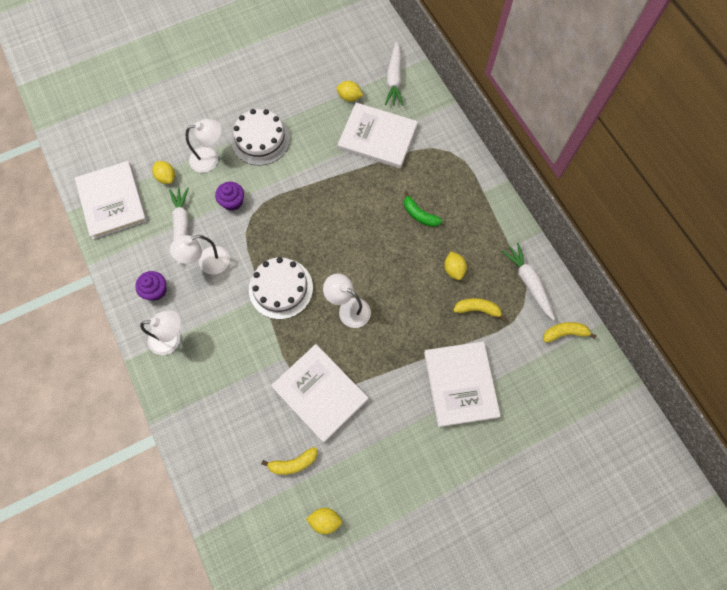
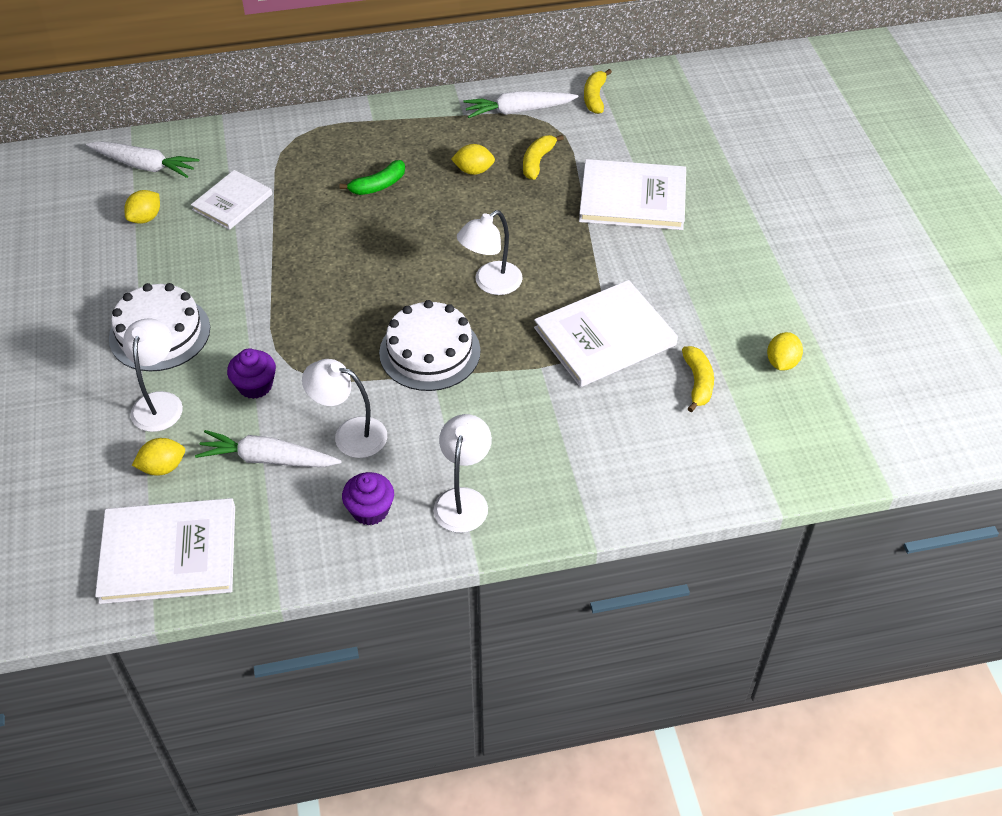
camera: 75 degrees left, 20 degrees down
(207, 263) = (350, 434): white lamp -> white lamp turned 120 degrees clockwise
(377, 137) = (232, 202): white book -> white book, size x0.62

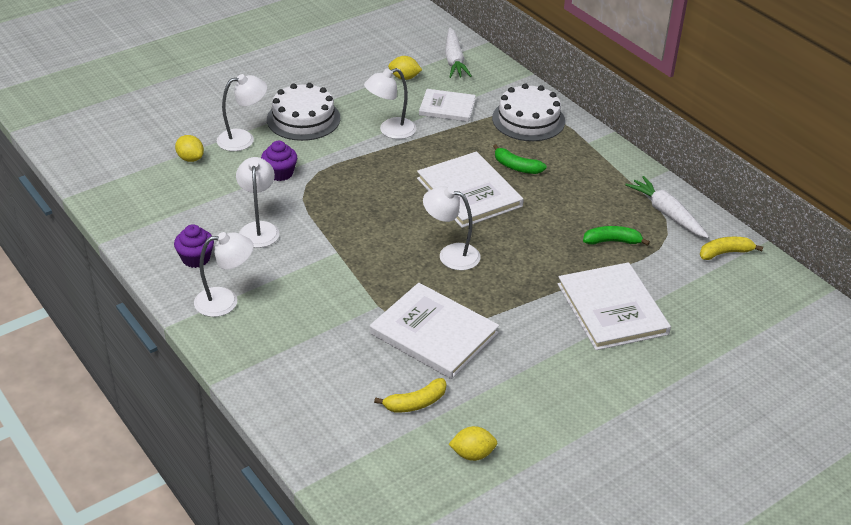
camera: 65 degrees right, 10 degrees down
(169, 553) = (123, 184): white book -> white book (469, 192)
(242, 263) = (390, 131): none -> white lamp
(267, 459) = (218, 199): white carrot -> none
(430, 352) = (359, 243): white cake -> white cake (528, 120)
(473, 171) = (572, 210): yellow lemon -> none
(537, 161) = (612, 241): yellow banana -> green banana

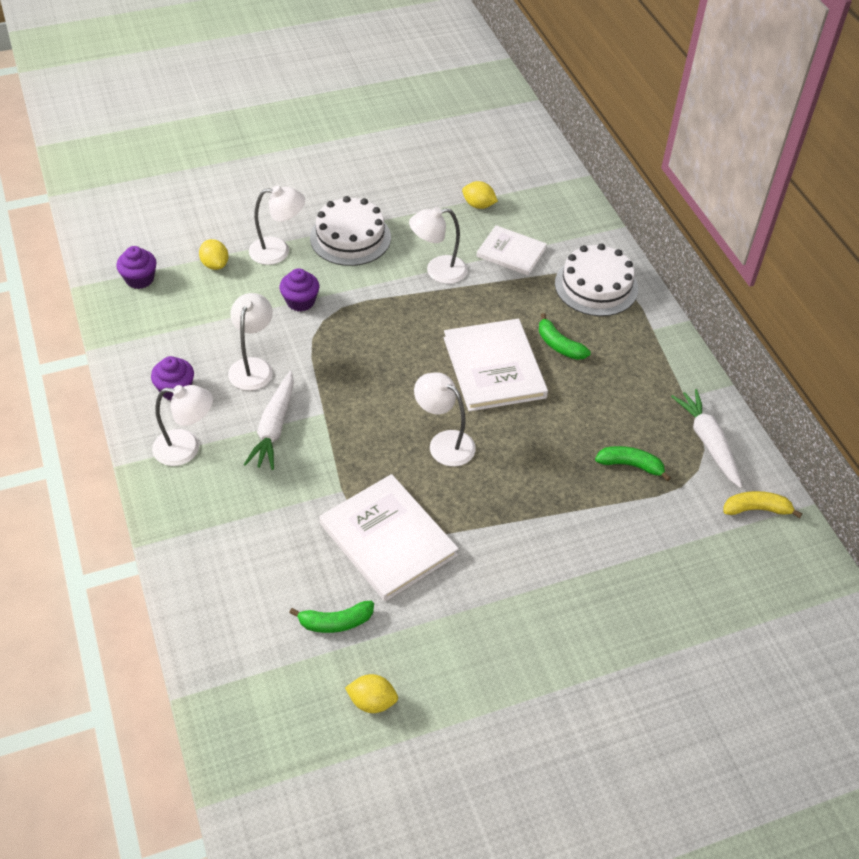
camera: 15 degrees right, 10 degrees up
(125, 181) = (139, 279): none -> purple cupcake
(415, 403) = (335, 622): yellow banana -> green banana
(454, 60) = (542, 192): white carrot -> white carrot (274, 428)
(612, 309) = (596, 553): white book -> none

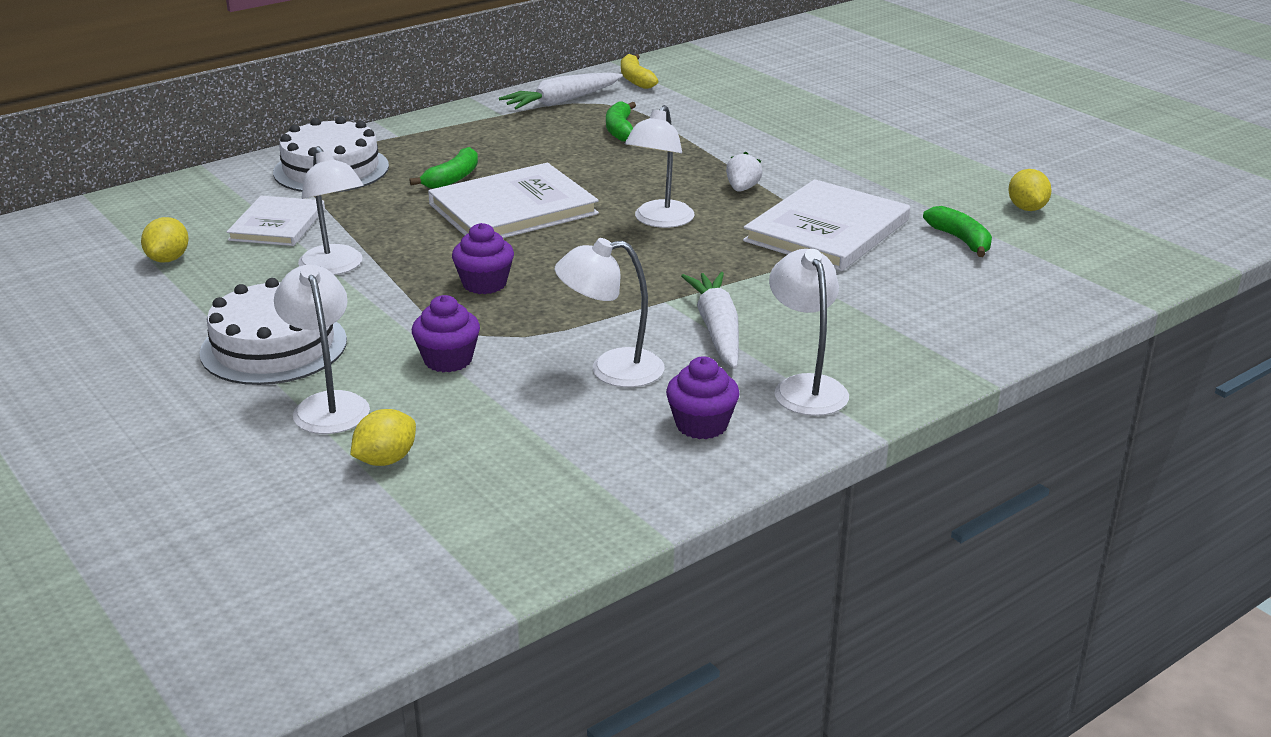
camera: 105 degrees left, 20 degrees down
(139, 279) = (457, 534): purple cupcake -> purple cupcake (484, 284)
(274, 428) = (717, 330): white carrot -> white carrot turned 90 degrees counterclockwise
(483, 511) = (742, 189): none -> white strawberry

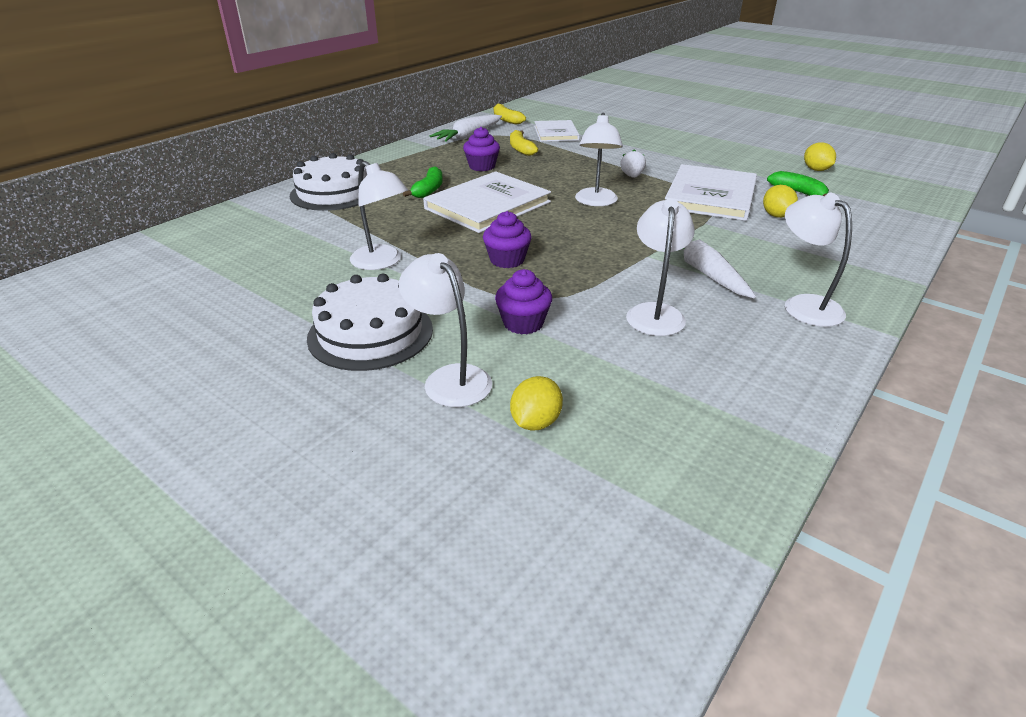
camera: 15 degrees left, 5 degrees up
(168, 259) = (238, 272): yellow lemon -> yellow lemon (776, 215)
(277, 224) = (315, 236): white book -> white book (556, 133)
(611, 370) = (655, 313): white lamp -> white lamp turned 120 degrees clockwise
(620, 130) = (521, 149): green banana -> yellow banana
(701, 425) = (760, 347): purple cupcake -> purple cupcake (482, 166)

